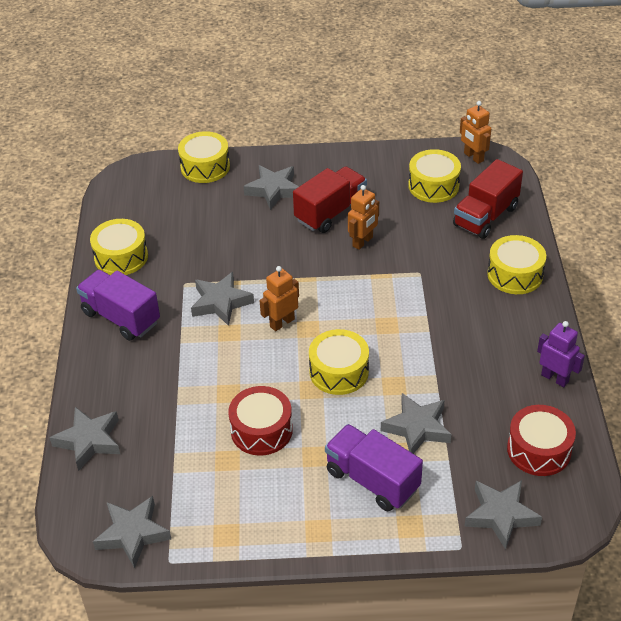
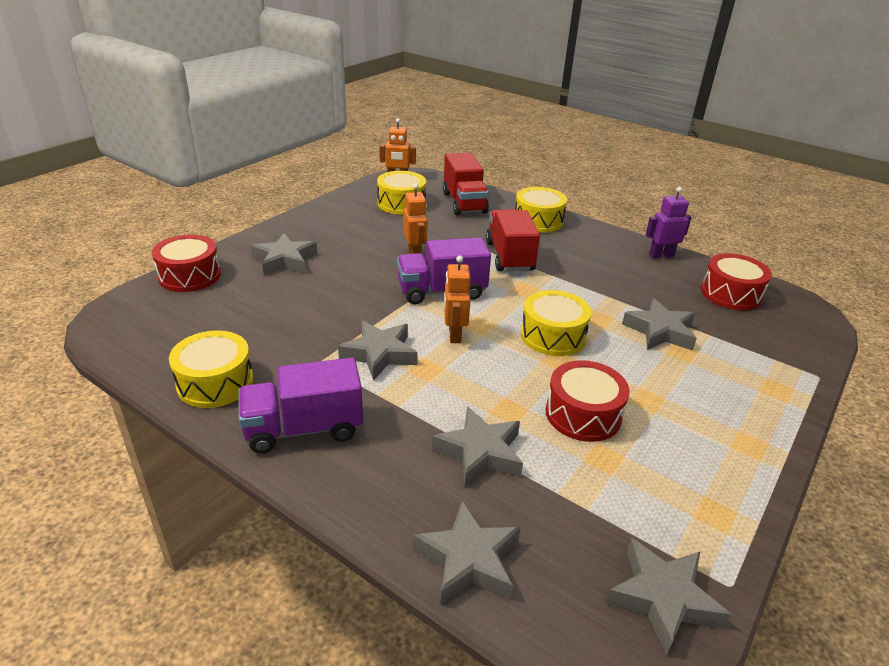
camera: 55 degrees left, 10 degrees down
(205, 167) = (190, 276): yellow drum -> red drum
(330, 212) = (358, 250): red truck -> red truck (509, 256)
(372, 480) = (705, 382): purple truck -> purple truck (441, 291)
(500, 515) = (791, 341): grey star -> grey star (480, 452)

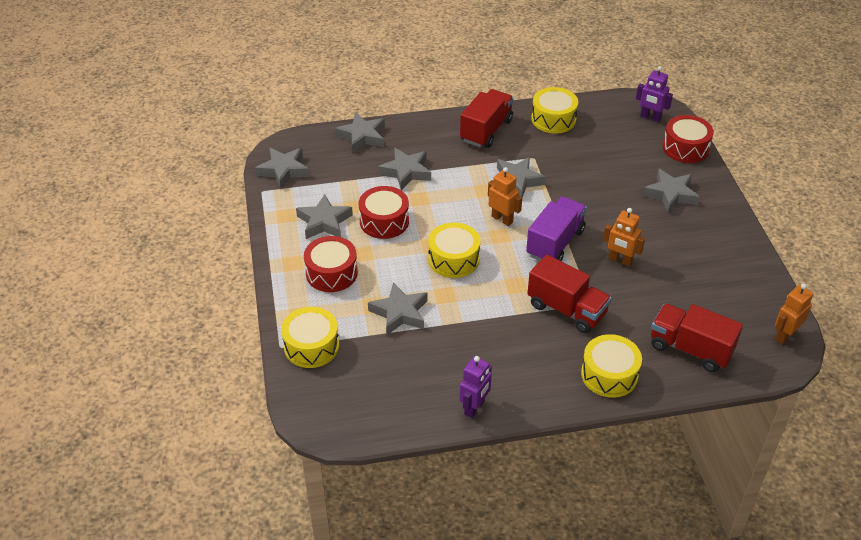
camera: 135 degrees right, 10 degrees up
(142, 315) = (650, 117): none -> purple robot
(304, 429) = (486, 130): purple truck -> red truck
(401, 203) = (723, 305): yellow drum -> yellow drum (311, 346)
(664, 465) = (324, 222): none -> grey star
(731, 294) = (386, 396): red drum -> red drum (331, 273)

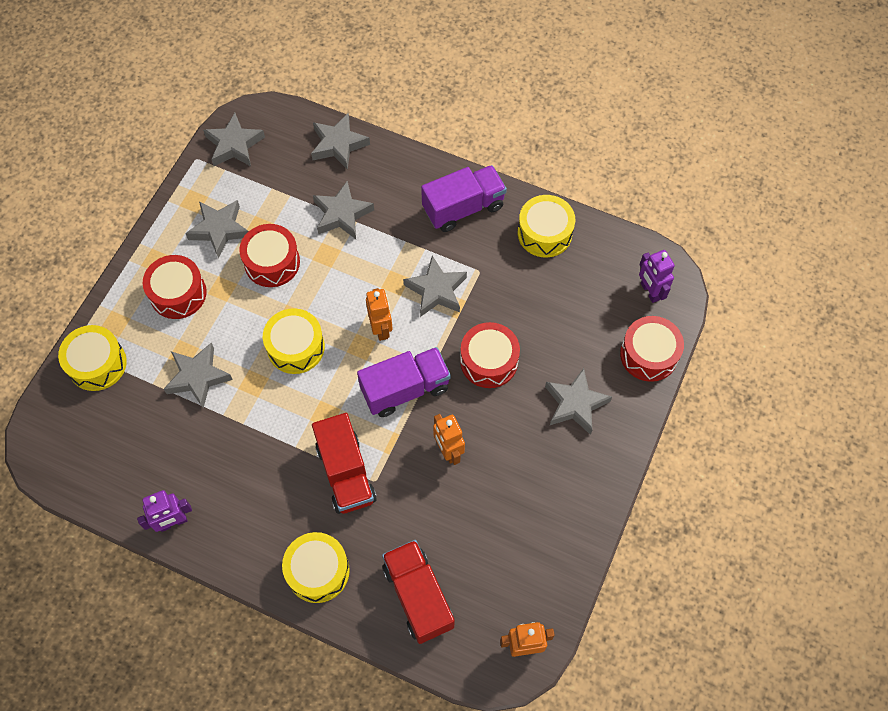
camera: 35 degrees right, 20 degrees up
(486, 130) = (463, 208): red truck -> purple truck
(592, 200) = (489, 361): none -> red drum

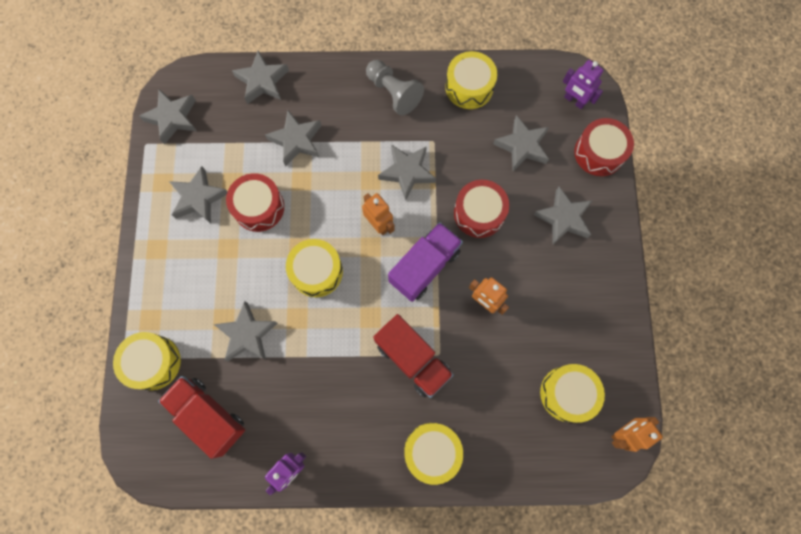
camera: 25 degrees left, 10 degrees up
(178, 293) = (192, 269): red drum -> none
(418, 596) = (522, 433): red truck -> red truck (209, 416)
(463, 208) = (393, 93): purple truck -> grey pawn
(486, 579) = (567, 393): none -> yellow drum
(569, 314) = (522, 146): none -> grey star

